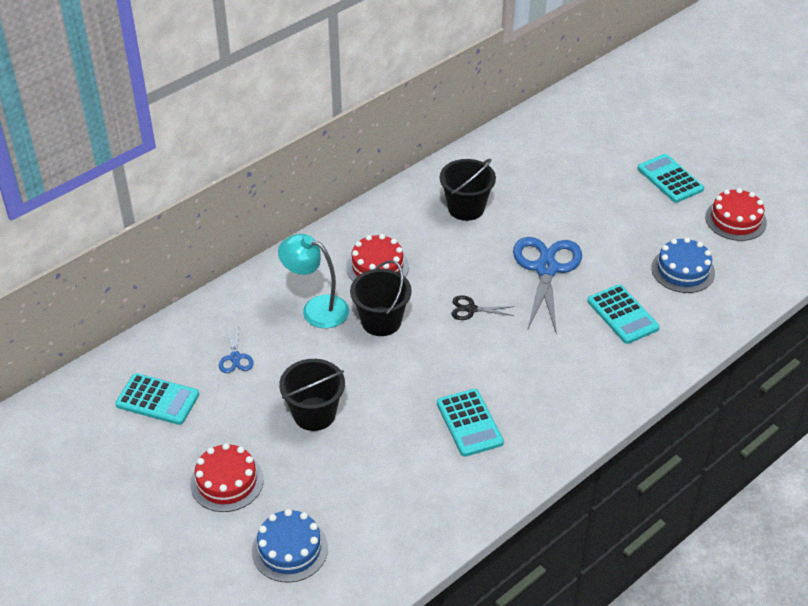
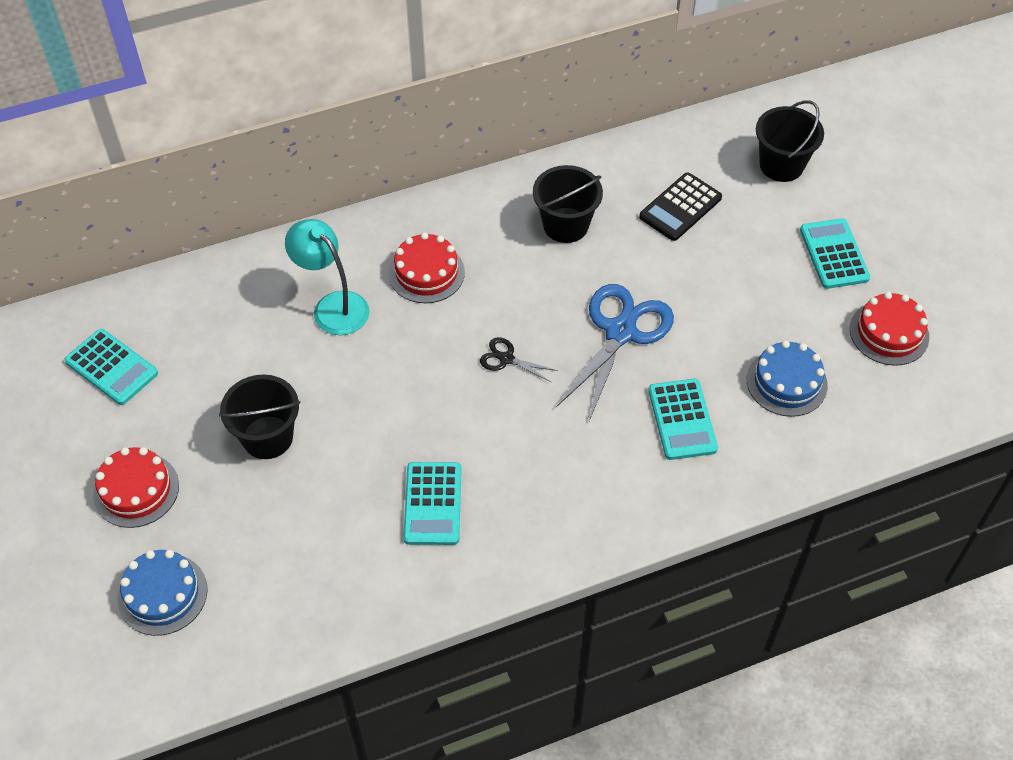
camera: 20 degrees right, 10 degrees up
(235, 358) = (216, 341): blue scissors -> none
(381, 321) = (397, 344): black bucket -> black bucket (781, 165)
(544, 175) = (680, 207): none -> black calculator

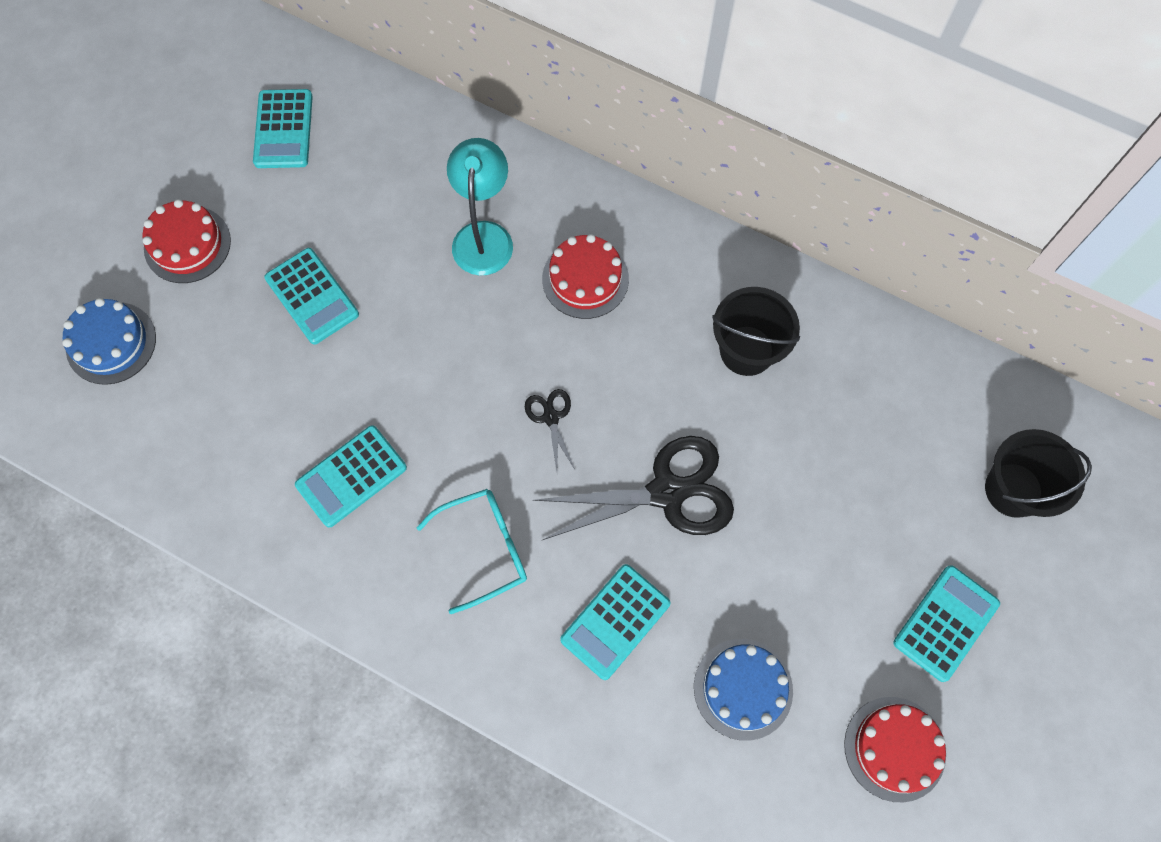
camera: 50 degrees right, 15 degrees up
(267, 437) = (312, 296): black bucket -> turquoise calculator
(563, 459) = (484, 549): none -> turquoise glasses
(620, 332) = (667, 492): blue scissors -> black scissors
(680, 207) = (865, 435): black calculator -> none

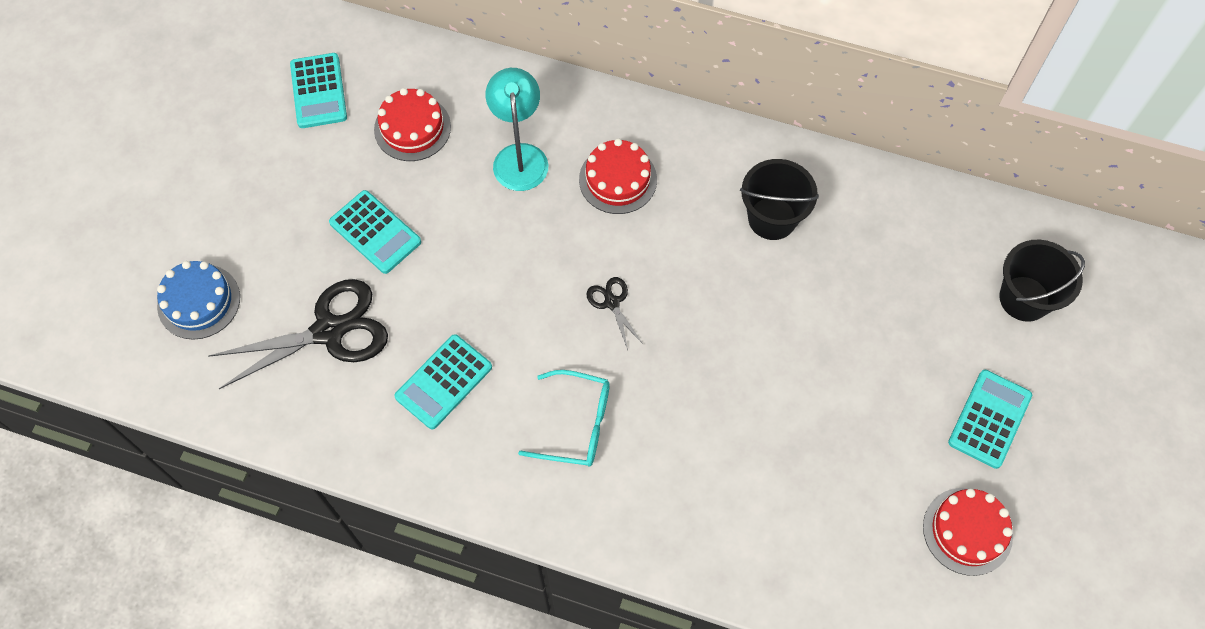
camera: 10 degrees left, 5 degrees down
(187, 244) = (251, 204): red cake -> red cake (412, 128)
(484, 549) = (576, 424): turquoise glasses -> turquoise glasses turned 45 degrees clockwise
(615, 621) = (704, 466): turquoise calculator -> none
(667, 492) = (727, 349): black scissors -> black scissors (329, 331)
(743, 689) = (827, 504): blue cake -> none

